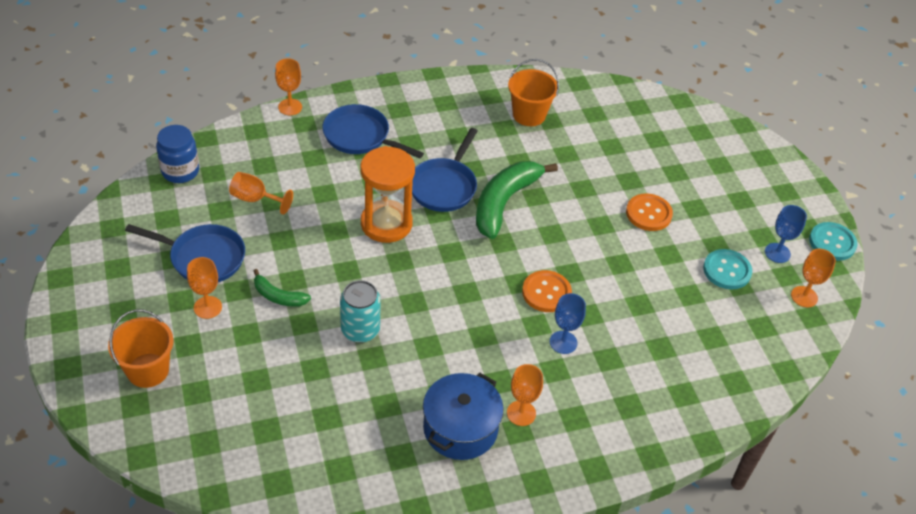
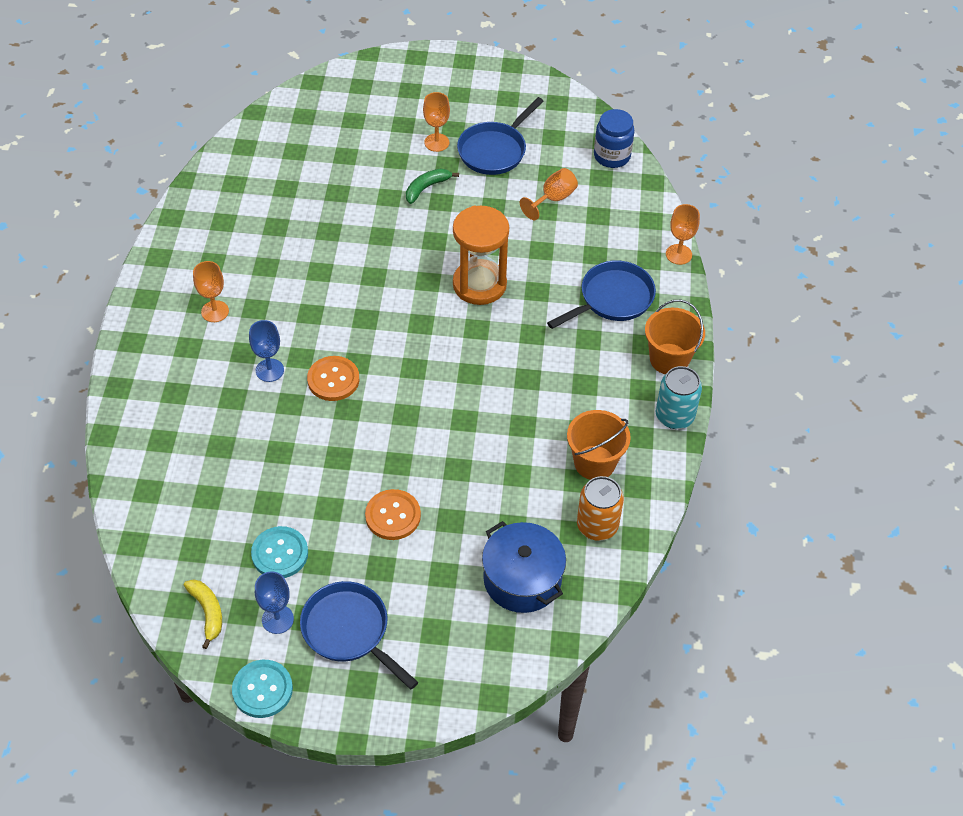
camera: 115 degrees right, 5 degrees up
(148, 370) = (389, 97): orange bucket -> orange bucket (669, 359)
(360, 330) = (361, 231): turquoise can -> turquoise can (674, 416)
(444, 186) = (511, 346): blue pan -> blue pan (349, 631)
(460, 428) = (225, 266): blue pot -> blue pot (522, 579)
(504, 202) = (466, 389): green banana -> none
(581, 103) = (597, 525): none -> orange can
(804, 296) = (208, 612): orange goblet -> yellow banana

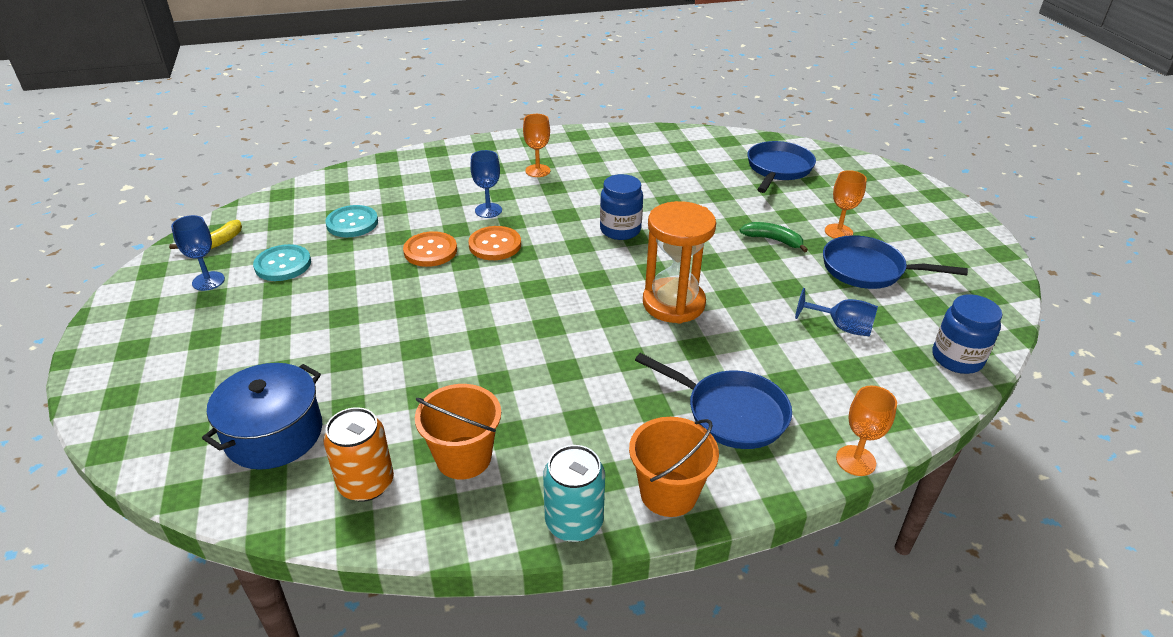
camera: 70 degrees right, 15 degrees down
(262, 690) = (129, 292): turquoise button -> turquoise button (352, 223)
(349, 631) = (196, 325): blue pan -> blue pan (778, 169)
(357, 282) = (620, 230): none -> blue jar
(393, 516) = (342, 319): orange button -> orange button (430, 251)
(553, 199) = (841, 327): orange goblet -> blue goblet

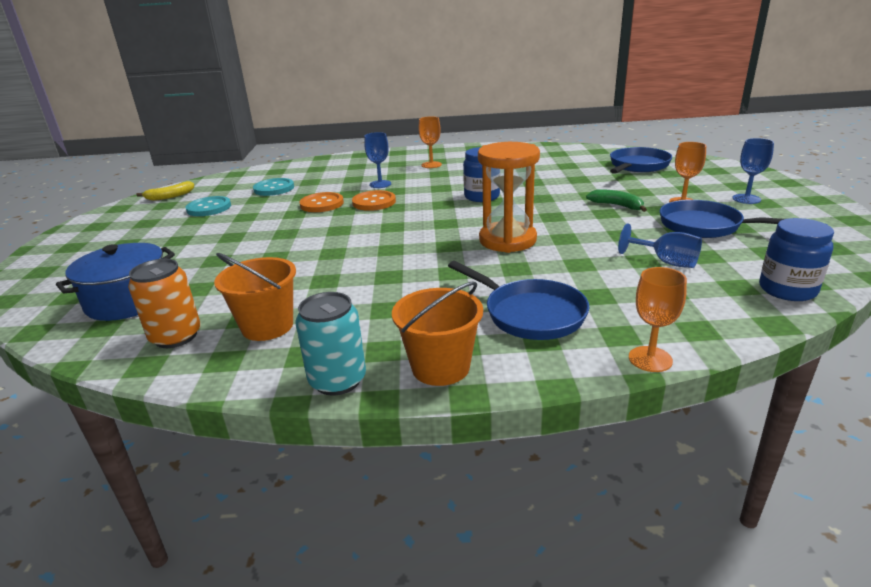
camera: 15 degrees right, 10 degrees down
(208, 281) = (151, 214): blue goblet -> blue goblet (746, 199)

